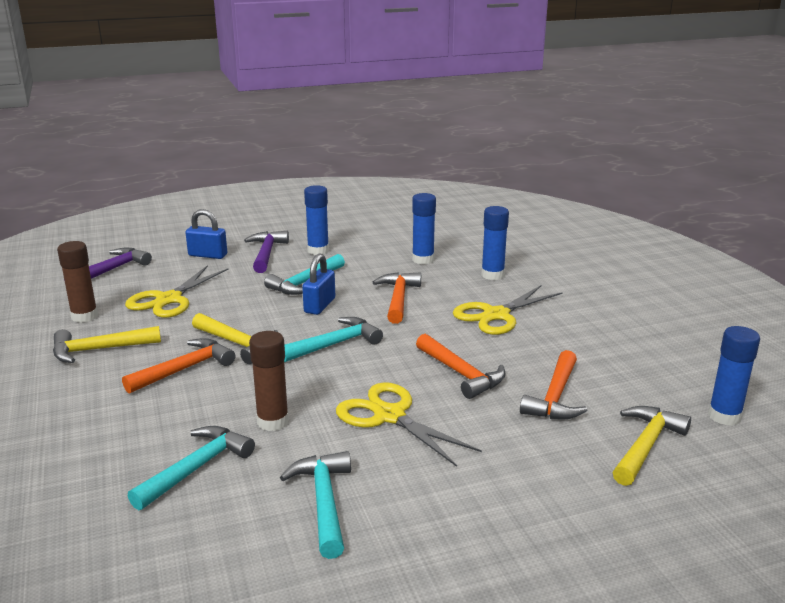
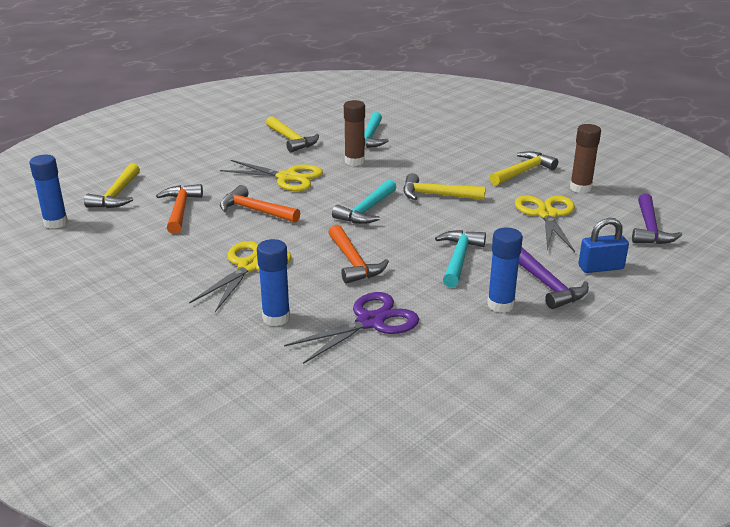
camera: 155 degrees right, 5 degrees up
(185, 369) = (448, 174): orange hammer -> none
(319, 305) = (416, 238): blue padlock -> none
(324, 501) = (291, 140): turquoise hammer -> yellow hammer
(423, 260) = (370, 322): blue glue stick -> purple scissors

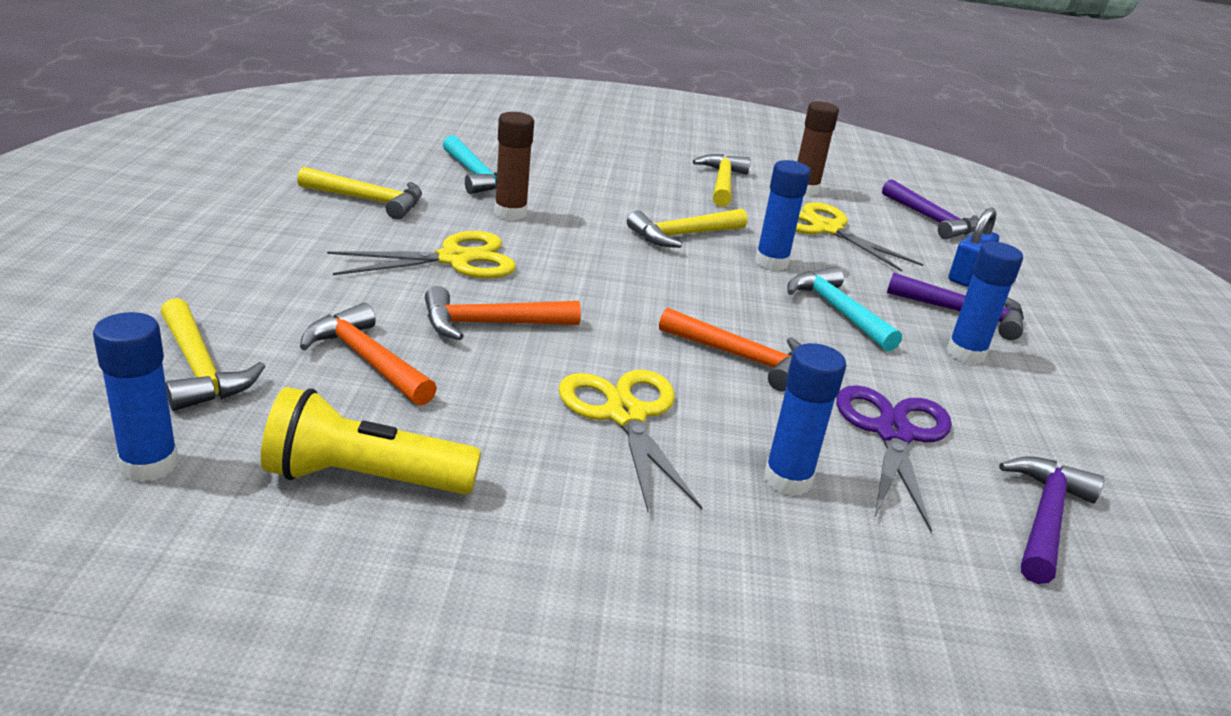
camera: 45 degrees left, 0 degrees up
(112, 252) = (365, 478): none -> yellow flashlight
(366, 210) = (638, 279): turquoise hammer -> none
(379, 386) = (1045, 518): none -> purple hammer
(466, 223) = (771, 262): none -> blue glue stick

